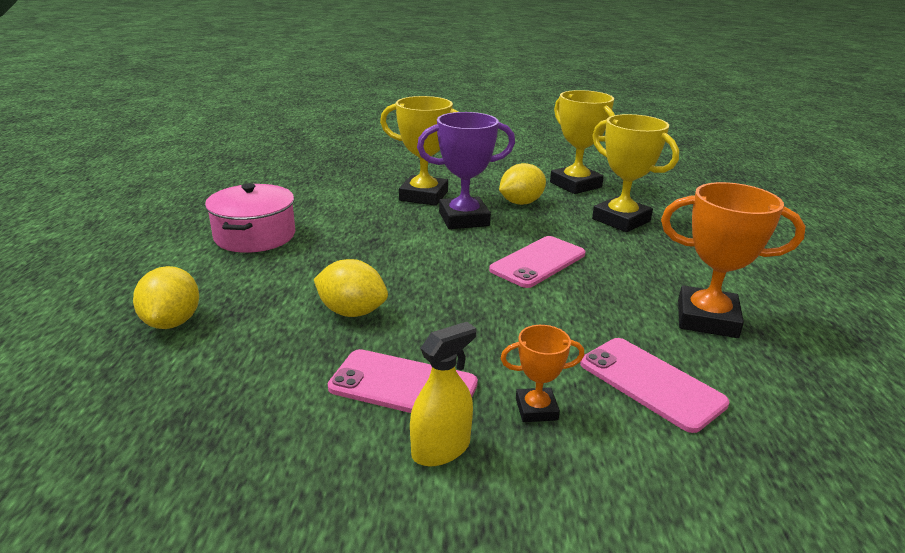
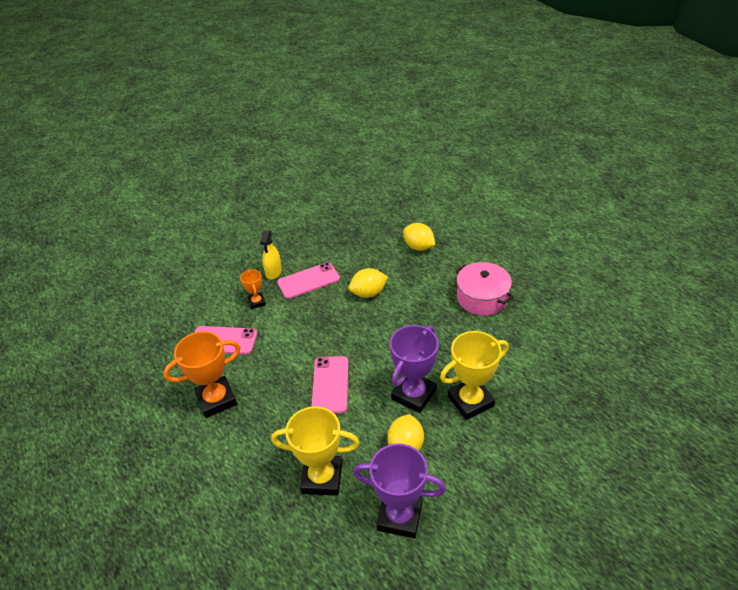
camera: 140 degrees right, 15 degrees up
(536, 409) = (257, 302): orange trophy -> orange trophy turned 60 degrees counterclockwise
(575, 185) = (399, 516): yellow trophy -> purple trophy

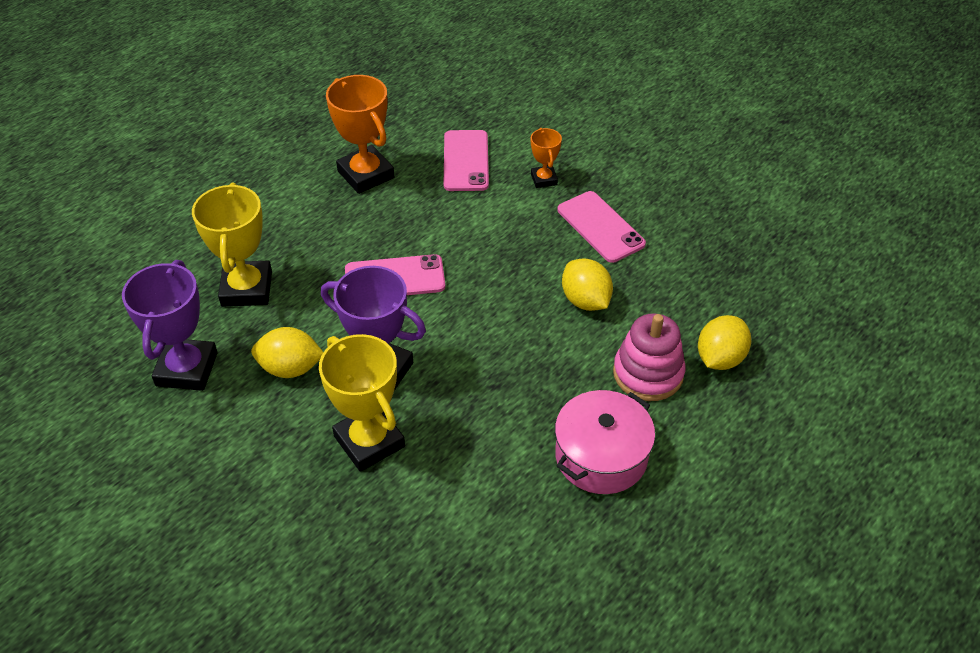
camera: 80 degrees right, 5 degrees up
(257, 302) = (544, 179): orange trophy -> orange trophy turned 75 degrees counterclockwise
(273, 272) = (612, 186): yellow spray bottle -> none
(426, 274) = (648, 373): none -> pink stacking toy

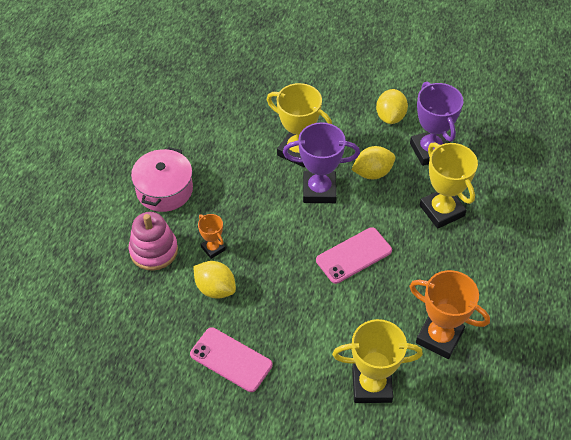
camera: 155 degrees right, 5 degrees up
(465, 161) = (371, 385): pink phone -> yellow trophy
(544, 179) = (297, 392): orange trophy -> orange trophy (213, 248)
(720, 358) = (109, 279): yellow lemon -> yellow lemon (390, 117)

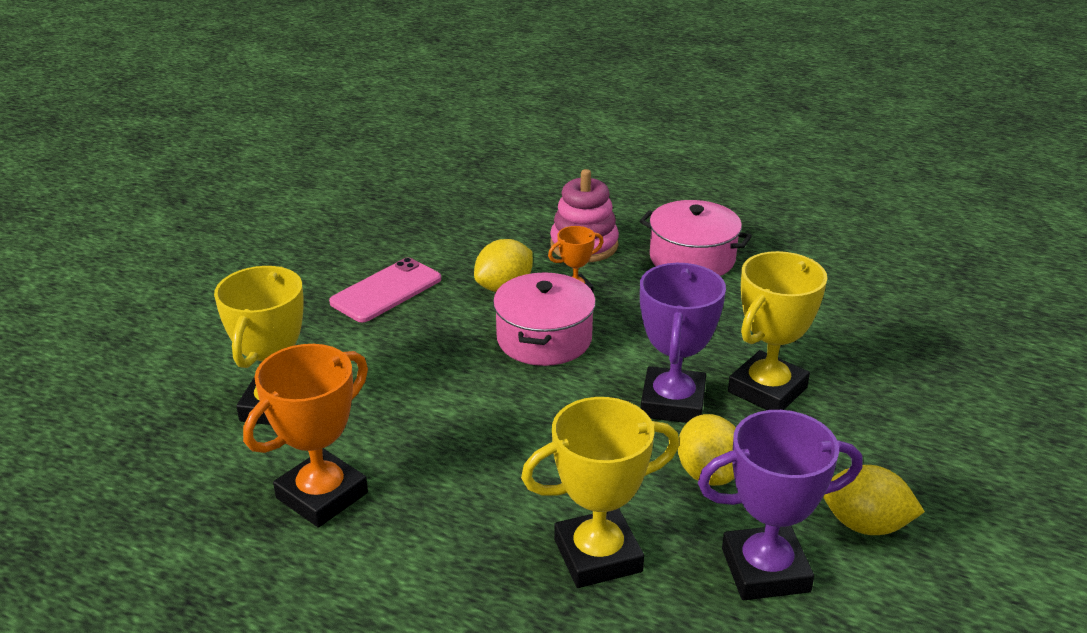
camera: 100 degrees right, 20 degrees down
(271, 257) = (544, 339): none -> pink pot
(353, 255) = (523, 422): pink phone -> none

